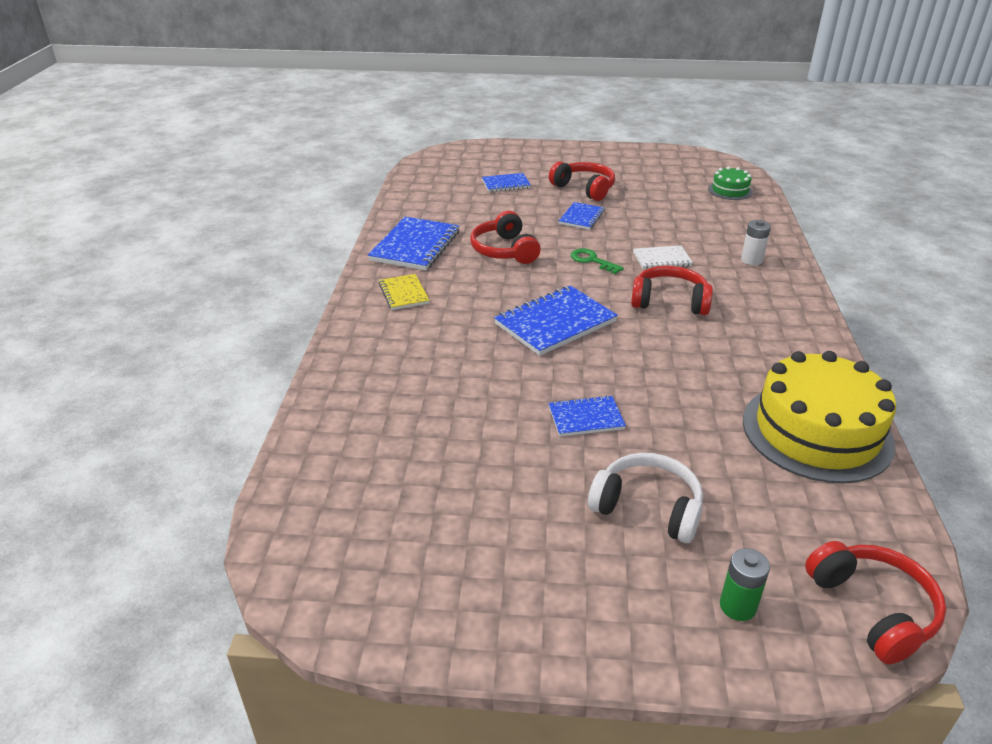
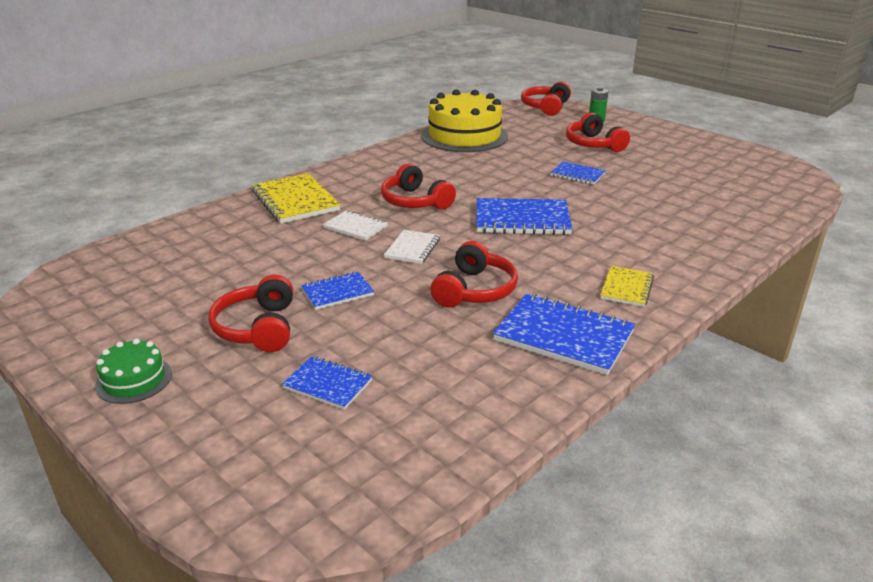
camera: 140 degrees left, 5 degrees down
(415, 246) = (563, 336): blue notebook -> blue notebook turned 60 degrees clockwise
(592, 260) = (412, 248): green key -> white notebook
(647, 508) = (593, 144): white headphones -> red headphones
(730, 190) = (141, 256): green cake -> green cake (134, 380)
(751, 260) = (295, 201): white battery -> yellow notebook

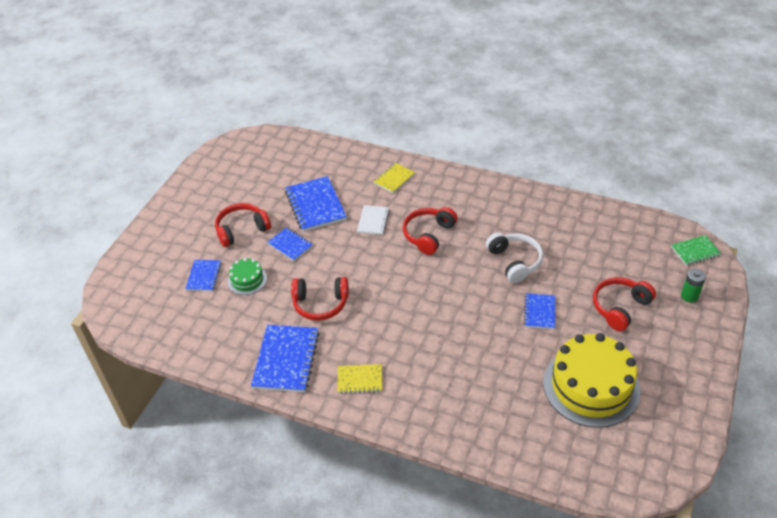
camera: 70 degrees right, 15 degrees up
(134, 380) = (184, 209): green cake -> green cake (247, 280)
(295, 201) = (394, 179): yellow notebook -> yellow notebook, size x0.57
(412, 248) = (359, 258): white notebook -> none
(464, 136) = (574, 220): yellow cake -> yellow cake (591, 386)
(498, 170) = (514, 261): none -> white headphones
(522, 219) = (433, 300): blue notebook -> blue notebook (315, 205)
(546, 107) = (695, 251): red headphones -> green notebook

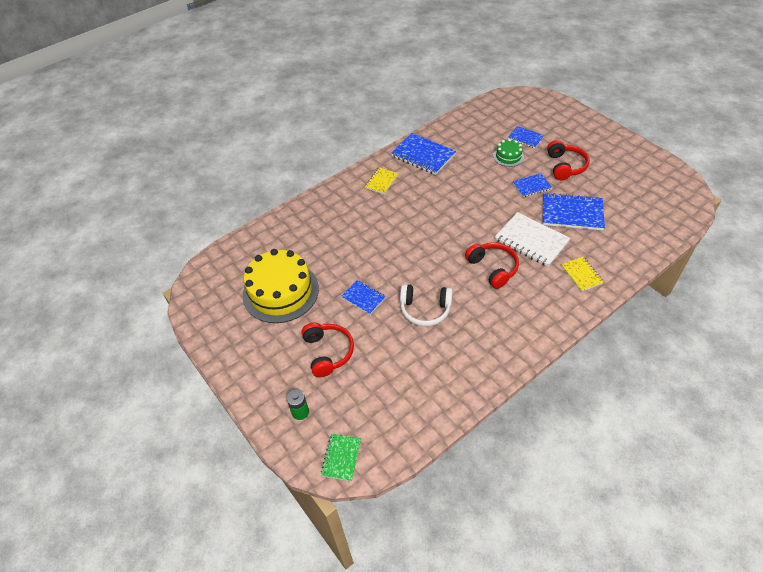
camera: 120 degrees right, 5 degrees up
(320, 304) = (460, 184): red headphones -> none
(373, 221) = (531, 240): white notebook -> white notebook, size x1.76

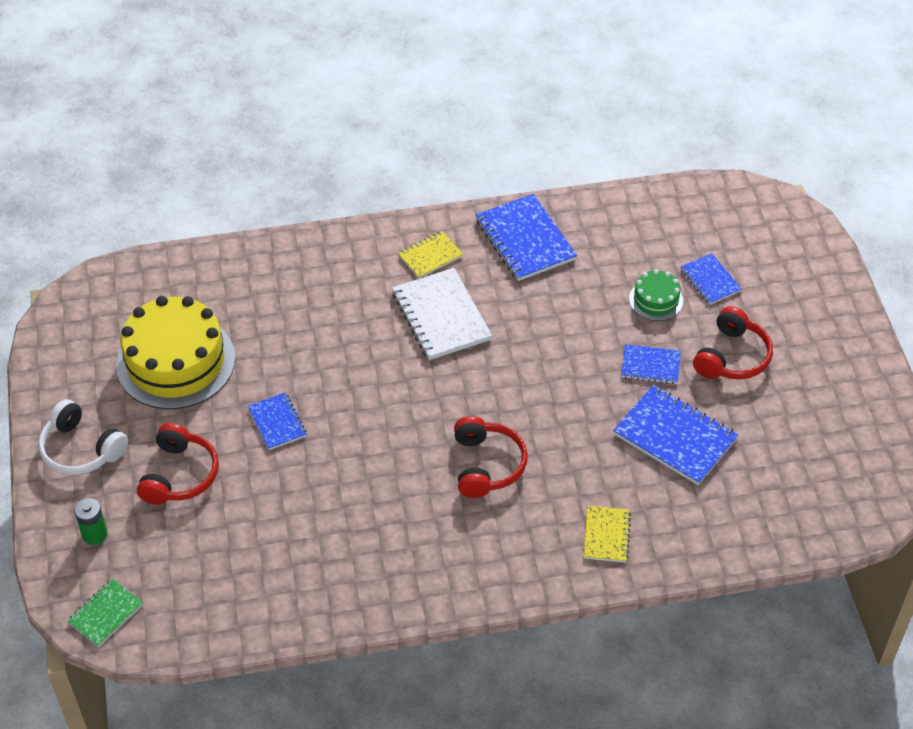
camera: 25 degrees right, 0 degrees up
(425, 309) = (347, 478): white headphones -> white headphones (81, 449)
(531, 240) = (576, 450): white notebook -> white notebook (441, 316)

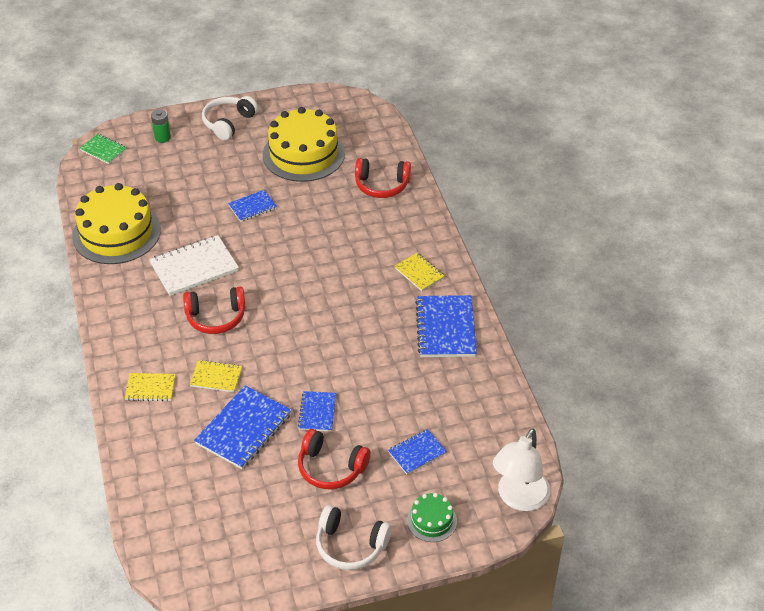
camera: 85 degrees right, 5 degrees down
(179, 475) = (208, 167): red headphones -> red headphones (381, 185)
(304, 587) = (116, 233): none -> yellow cake
(441, 316) = (358, 283): white notebook -> white notebook (194, 267)
(525, 240) = (446, 328): blue notebook -> blue notebook turned 60 degrees counterclockwise
(591, 465) = (216, 377): none -> yellow notebook
(656, 300) = (390, 415): green cake -> green cake (432, 520)
(769, 204) = (519, 499): none -> white lamp
(835, 345) = (350, 545): none -> white headphones

